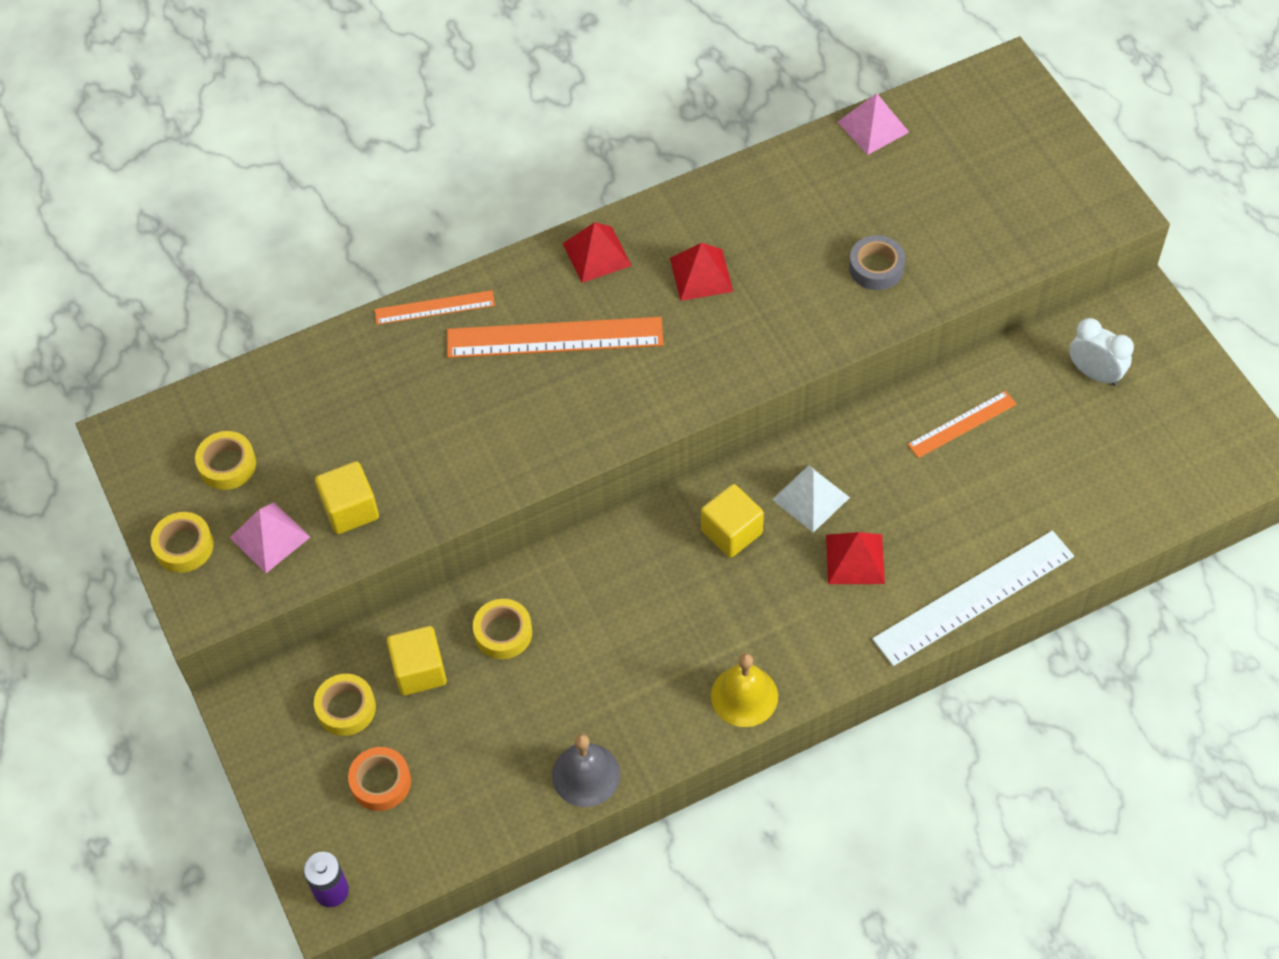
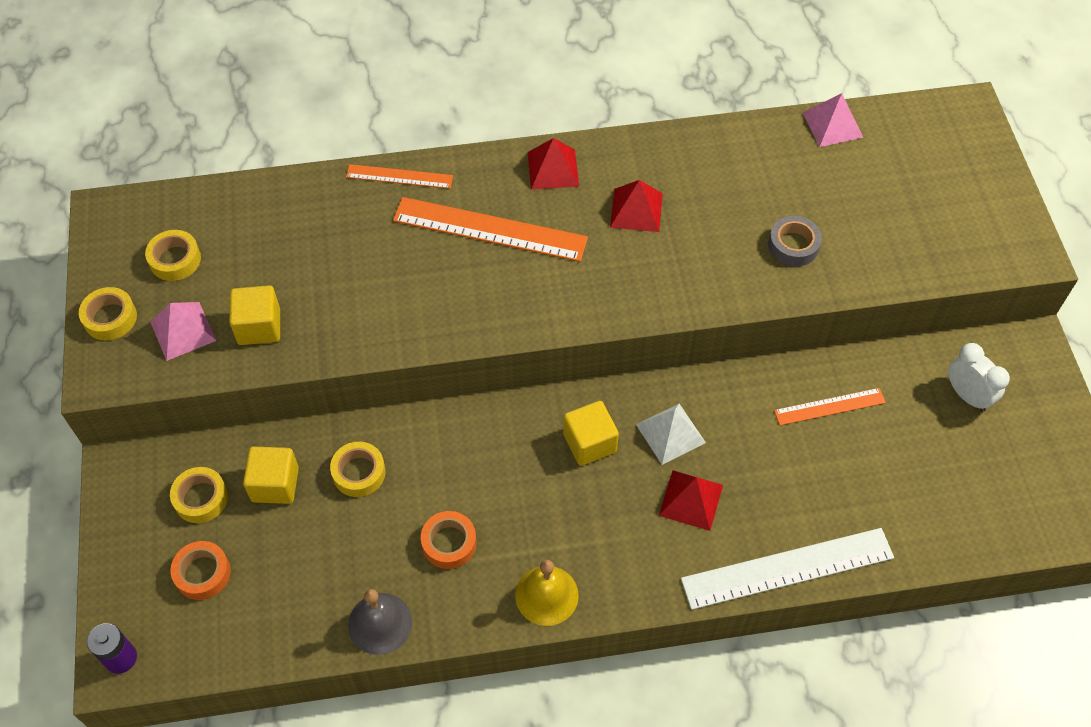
camera: 15 degrees right, 0 degrees up
(625, 675) = (449, 543): none -> orange tape

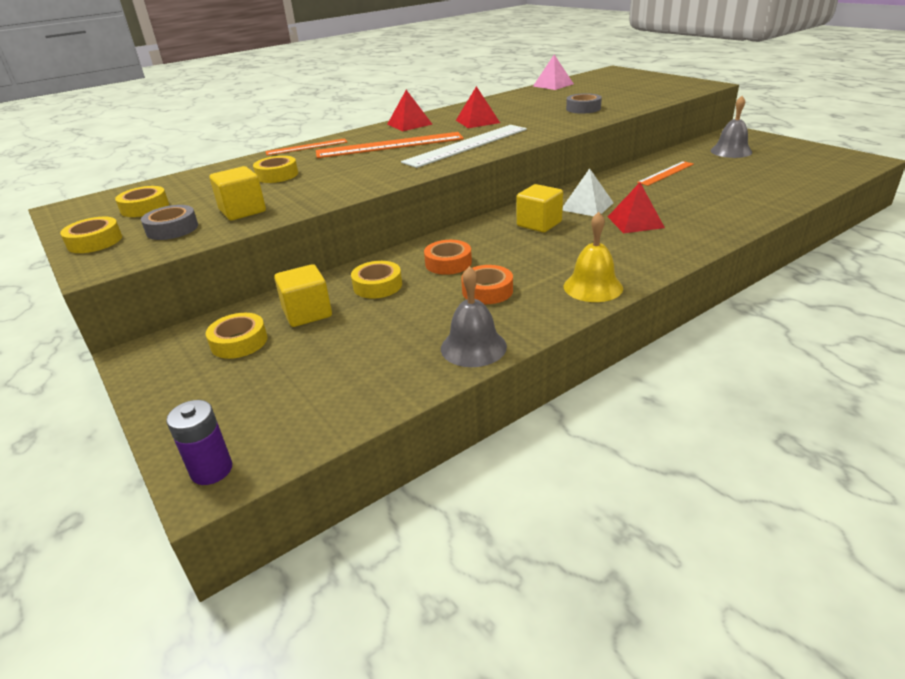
camera: 25 degrees left, 25 degrees down
(183, 331) = (172, 229): pink pyramid -> grey tape
(202, 573) = (271, 381): orange tape -> orange tape (448, 263)
(330, 248) = (277, 175): none -> yellow tape
(787, 568) = (734, 224): white ruler -> white ruler (467, 145)
(967, 395) = (731, 151): white clock -> grey bell

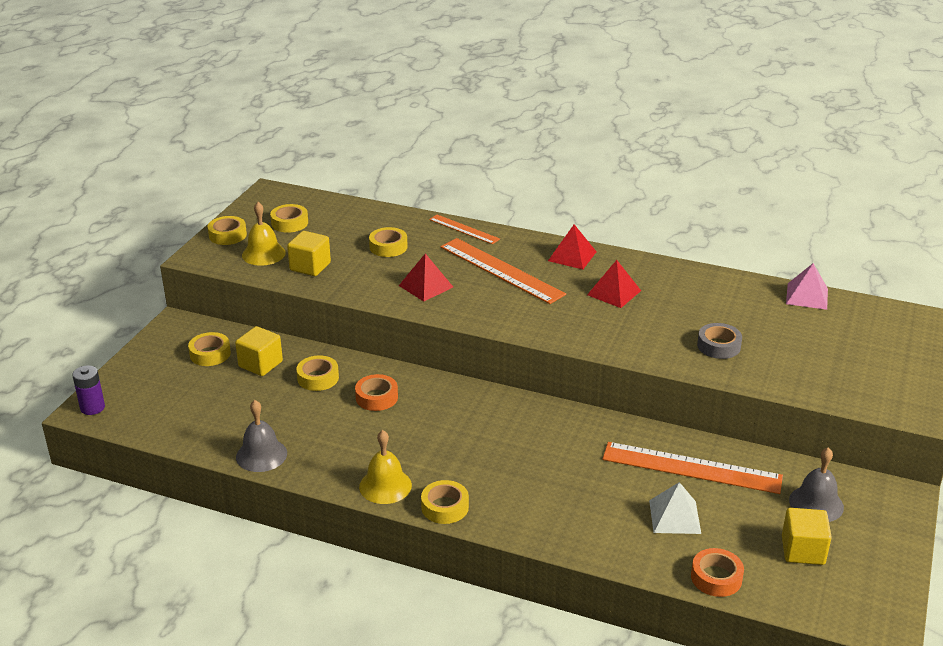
camera: 55 degrees right, 0 degrees up
(172, 229) = (263, 254): grey tape -> yellow bell
(467, 145) = (533, 312): white ruler -> none
(487, 291) = (344, 434): orange tape -> orange tape (716, 577)
(539, 224) = (488, 420): yellow cube -> yellow cube (803, 550)
(587, 206) = (552, 437): white pyramid -> white pyramid (674, 516)
(635, 222) = (536, 477): red pyramid -> red pyramid (426, 286)
(648, 266) = (445, 507): none -> yellow tape
(666, 173) = (691, 468): orange ruler -> orange ruler, size x1.79

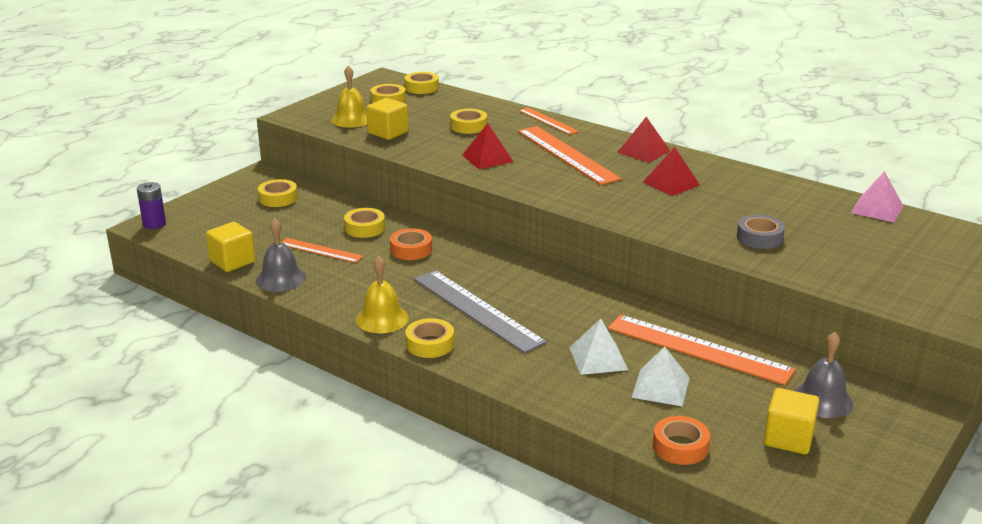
camera: 15 degrees right, 5 degrees down
(227, 235) = (328, 103): yellow tape -> yellow tape (421, 87)
(260, 364) = (318, 211): yellow cube -> yellow cube (232, 261)
(285, 413) = (320, 250): none -> orange ruler
(472, 459) = (477, 310): none -> grey ruler
(607, 495) = (598, 358): none -> white pyramid

